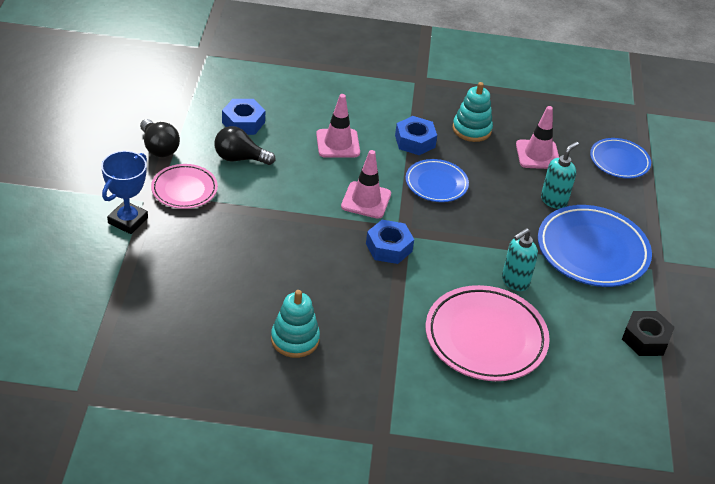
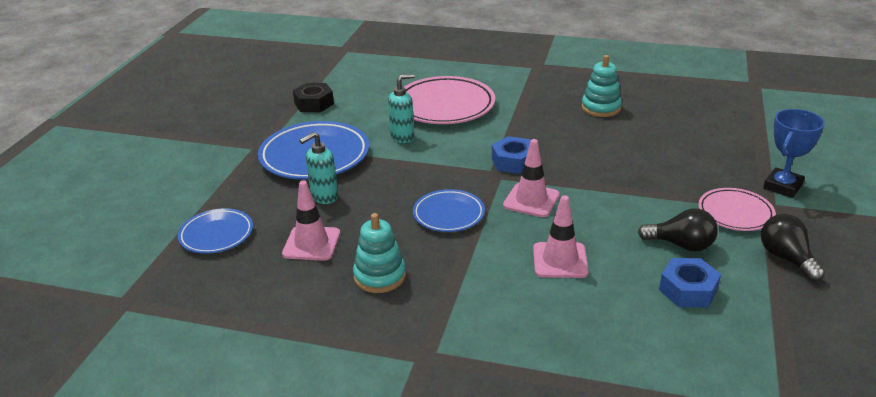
camera: 165 degrees left, 10 degrees down
(415, 141) = (460, 262): blue nut -> none

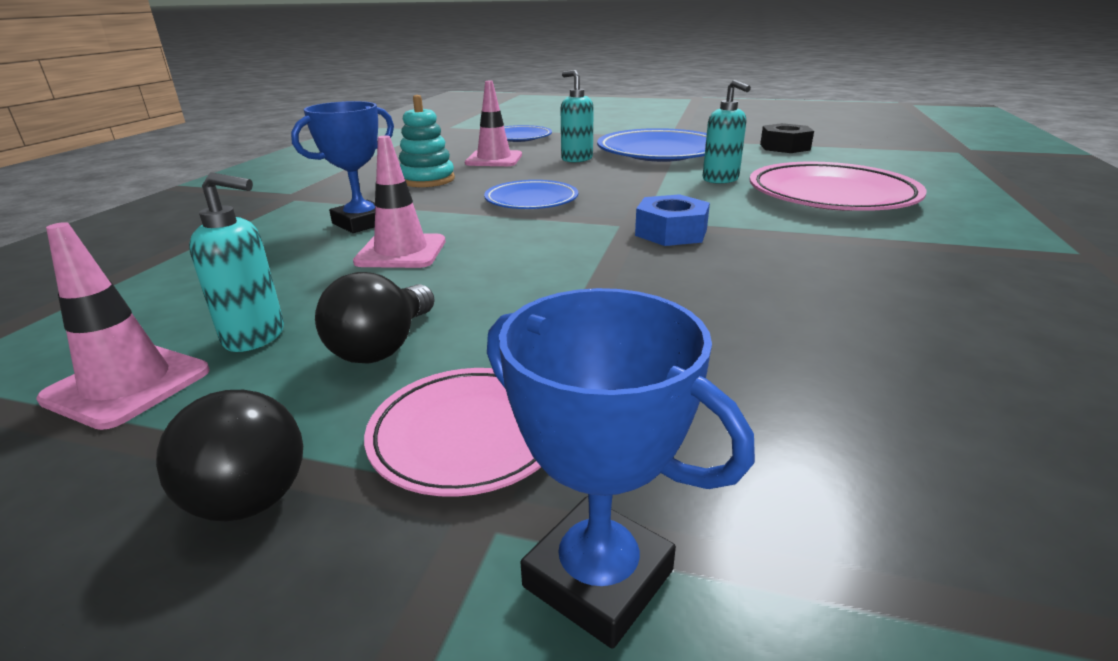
camera: 90 degrees right, 5 degrees down
(503, 291) = (361, 223): none -> blue trophy
(531, 200) = (558, 240): pink traffic cone -> pink traffic cone (127, 385)
(601, 108) = (945, 311): turquoise stacking toy -> none
(688, 290) = (255, 337): blue nut -> turquoise soap dispenser
(786, 258) = (243, 485): black light bulb -> black light bulb turned 75 degrees clockwise

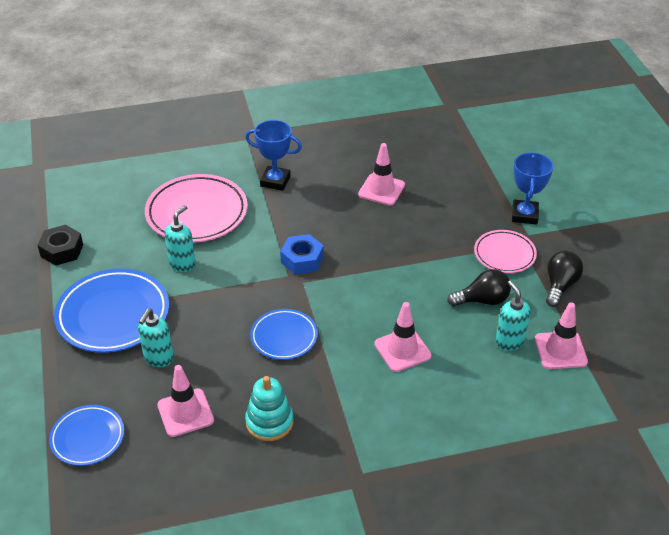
camera: 120 degrees left, 15 degrees up
(361, 223) = (377, 397): blue trophy -> blue trophy (275, 181)
(858, 342) = (381, 190): none -> pink traffic cone

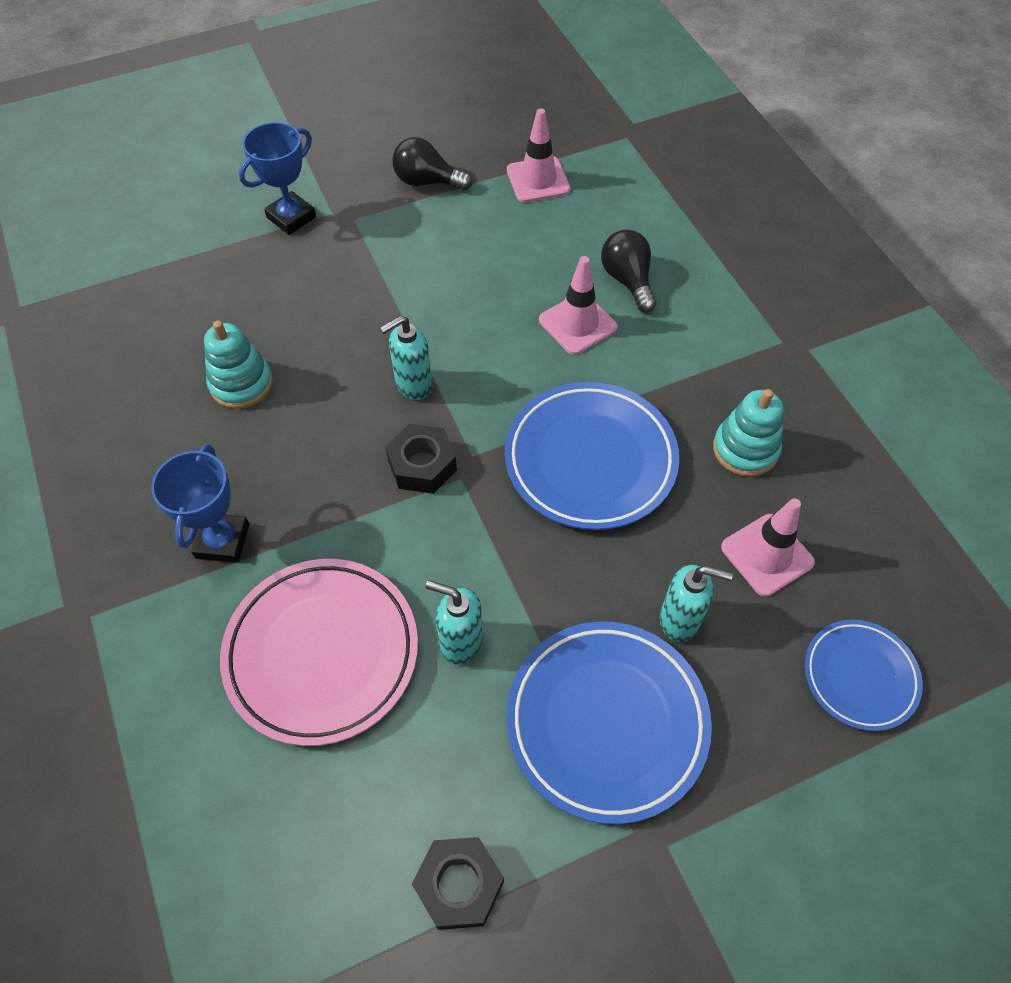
camera: 100 degrees left, 15 degrees up
(284, 337) = (590, 460): blue plate -> blue plate, size x1.72
(302, 259) = (422, 465): blue nut -> black nut
(381, 190) = (241, 384): pink traffic cone -> turquoise stacking toy
(482, 300) = (469, 251): black light bulb -> black light bulb (627, 280)
(504, 254) = (376, 234): pink plate -> none
(509, 341) = (535, 224): turquoise soap dispenser -> turquoise soap dispenser (413, 385)
(524, 215) = (291, 217): blue trophy -> blue trophy turned 45 degrees counterclockwise

